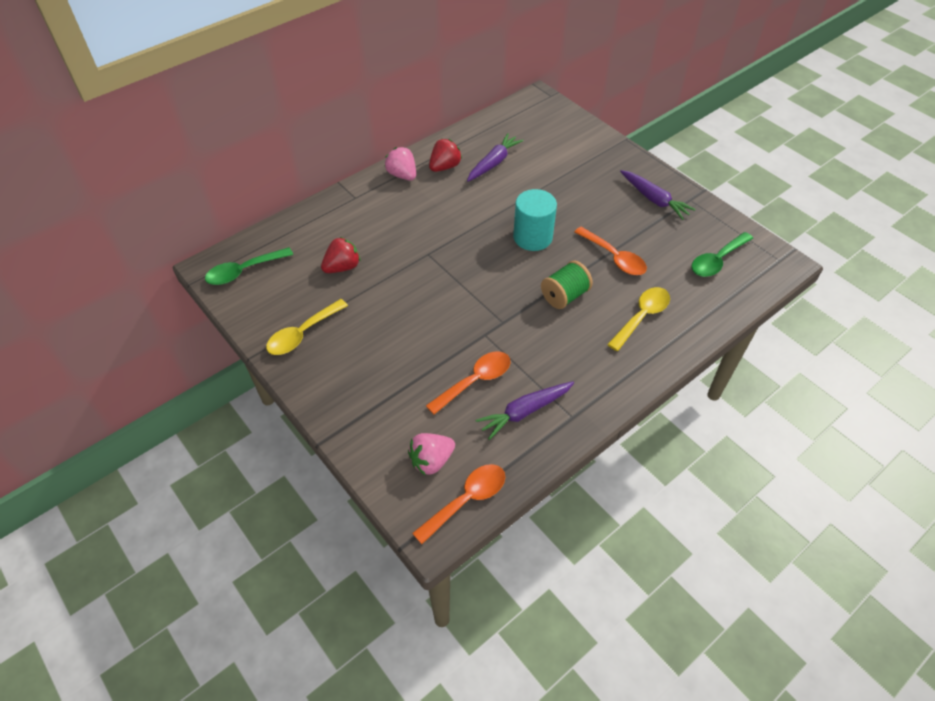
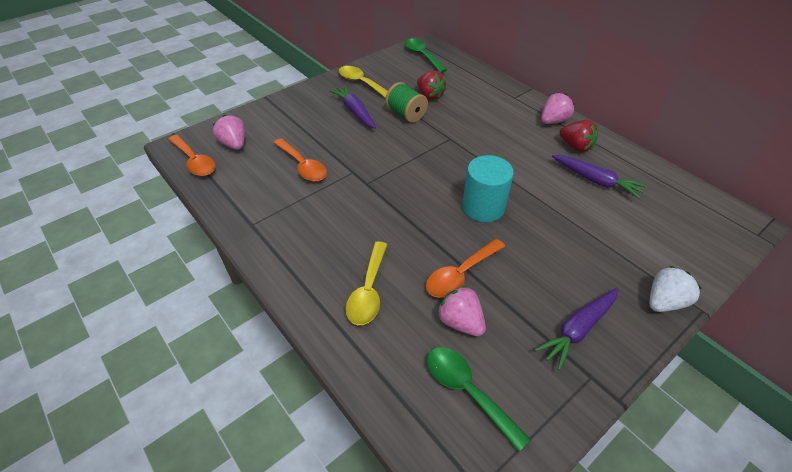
camera: 90 degrees right, 5 degrees down
(524, 412) = (265, 194): purple carrot -> purple carrot (355, 111)
(564, 296) = (400, 228): green spool -> green spool (406, 114)
(621, 154) = (664, 302): none -> white strawberry
(642, 317) = (368, 291): yellow spoon -> yellow spoon turned 60 degrees clockwise
(661, 260) = (460, 322): none -> pink strawberry

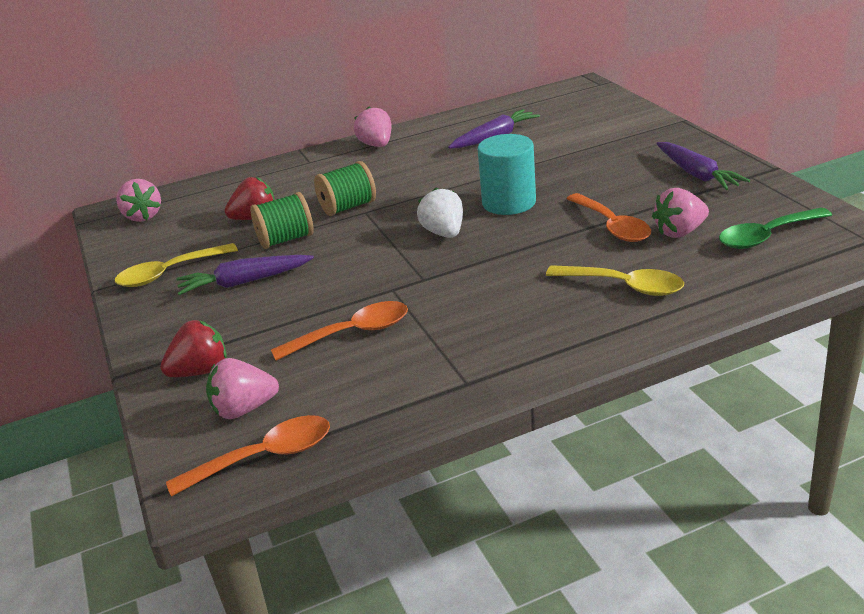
camera: 70 degrees left, 15 degrees down
(422, 56) = (143, 216): green spoon -> pink strawberry
(454, 129) = (348, 207): none -> green spool
(575, 146) = (432, 139): red strawberry -> red strawberry (201, 371)
(664, 302) = (669, 133): white strawberry -> white strawberry (444, 233)

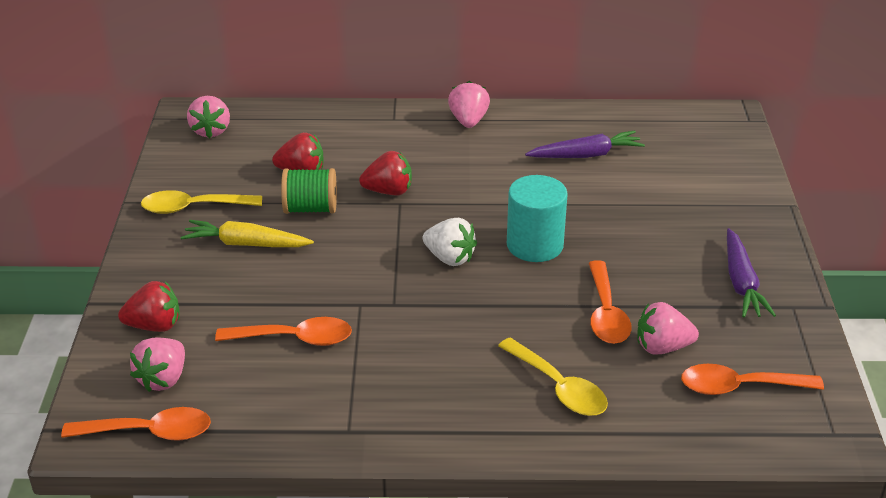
camera: 20 degrees right, 5 degrees up
(244, 282) = (245, 244): purple carrot -> yellow carrot
(244, 409) = (163, 379): pink strawberry -> pink strawberry turned 75 degrees counterclockwise
(348, 207) = (388, 191): green spool -> red strawberry
(444, 233) = (449, 258): white strawberry -> white strawberry turned 120 degrees clockwise
(766, 236) = (739, 387): green spoon -> orange spoon

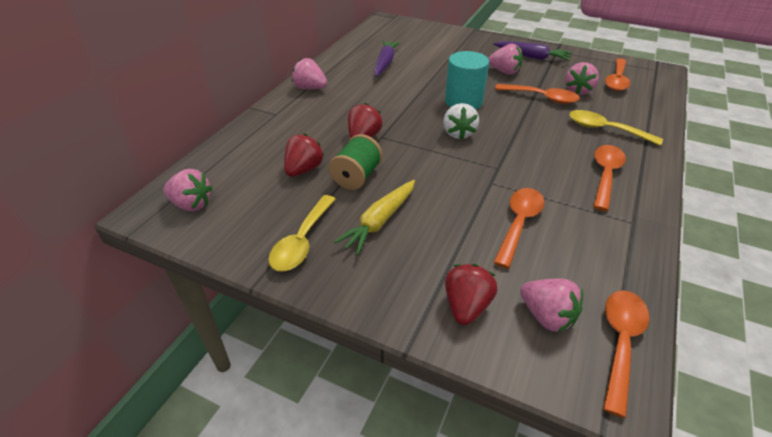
camera: 65 degrees left, 5 degrees up
(437, 397) = (605, 175): none -> orange spoon
(449, 258) = (458, 133): white strawberry -> white strawberry turned 120 degrees clockwise
(559, 387) = (605, 129): yellow spoon -> yellow spoon turned 135 degrees counterclockwise
(659, 264) = (504, 71): none -> pink strawberry

